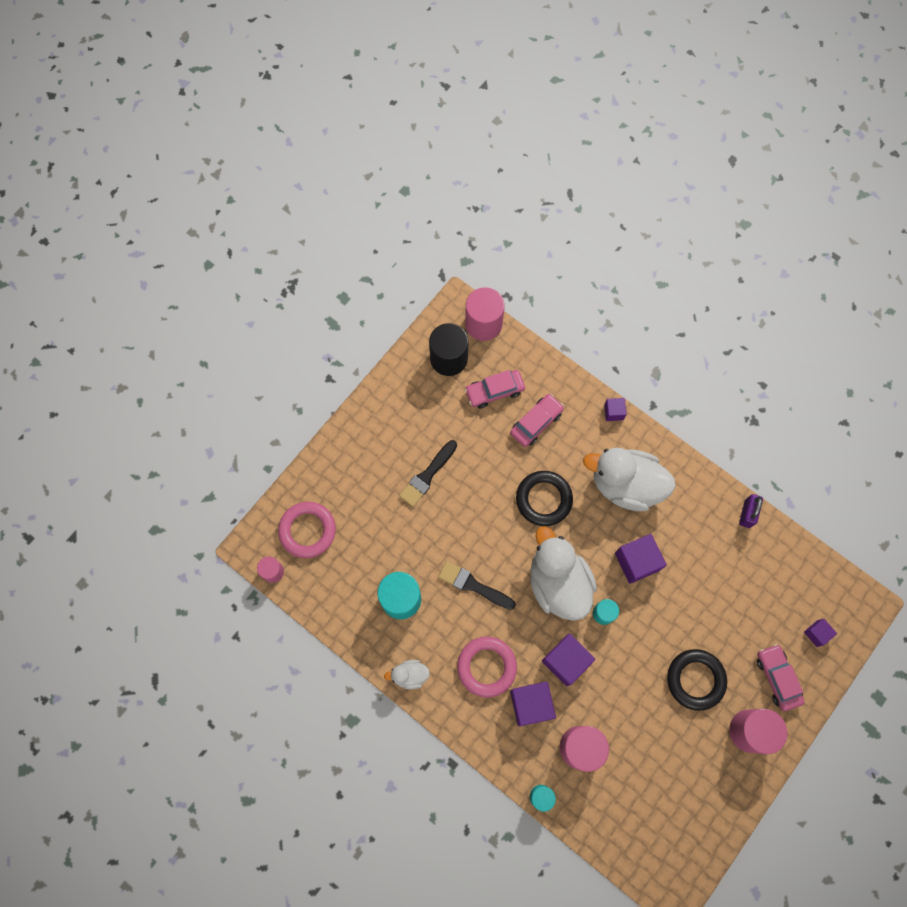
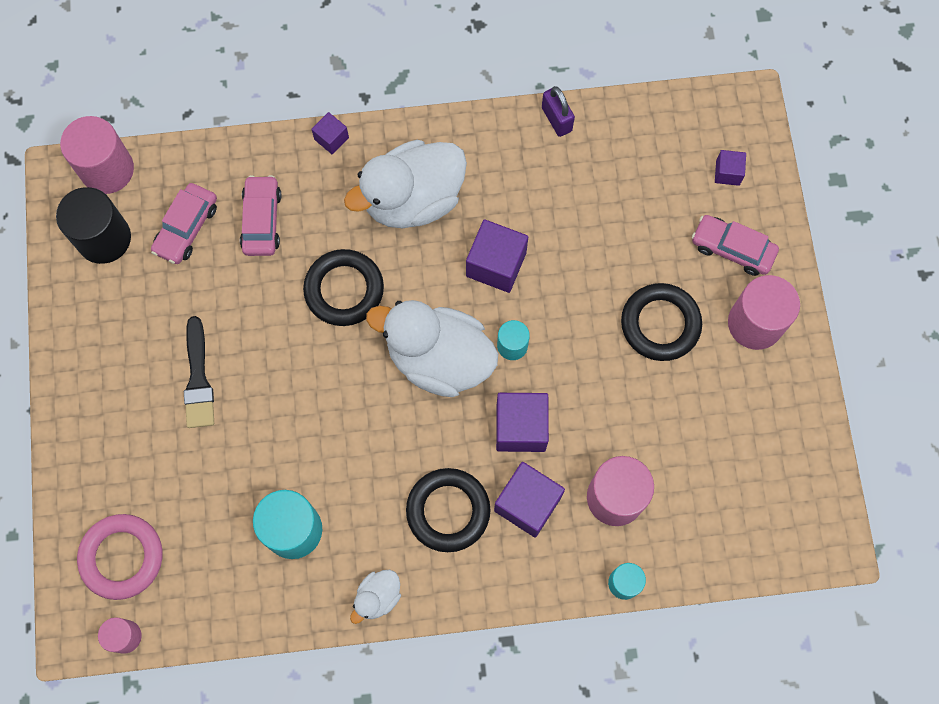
camera: 45 degrees left, 0 degrees up
(473, 585) = (355, 444): black brush -> none
(486, 667) = (448, 511): pink ring -> black ring

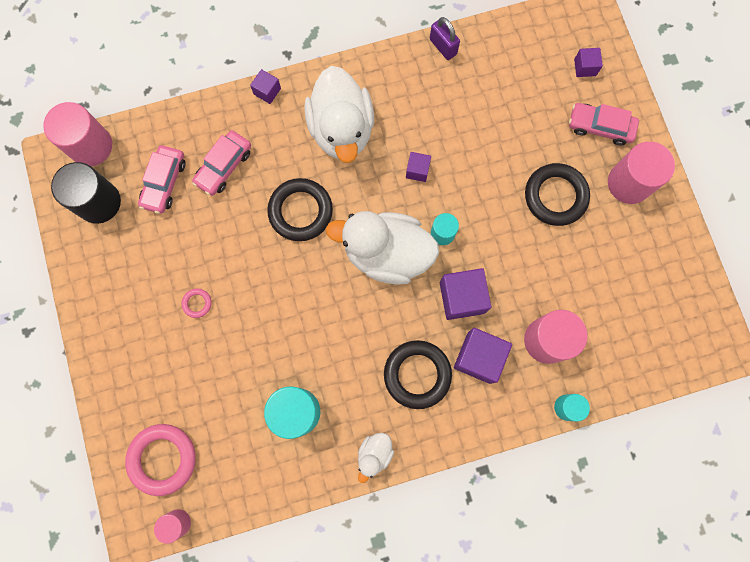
camera: 10 degrees left, 5 degrees up
(198, 379) = (197, 303): black brush -> pink ring
(262, 220) = (224, 166): pink car -> pink car turned 135 degrees counterclockwise
(413, 199) = (341, 129): white duck -> white duck turned 60 degrees counterclockwise
(496, 264) = (417, 170): purple cube -> purple cube, size x0.55

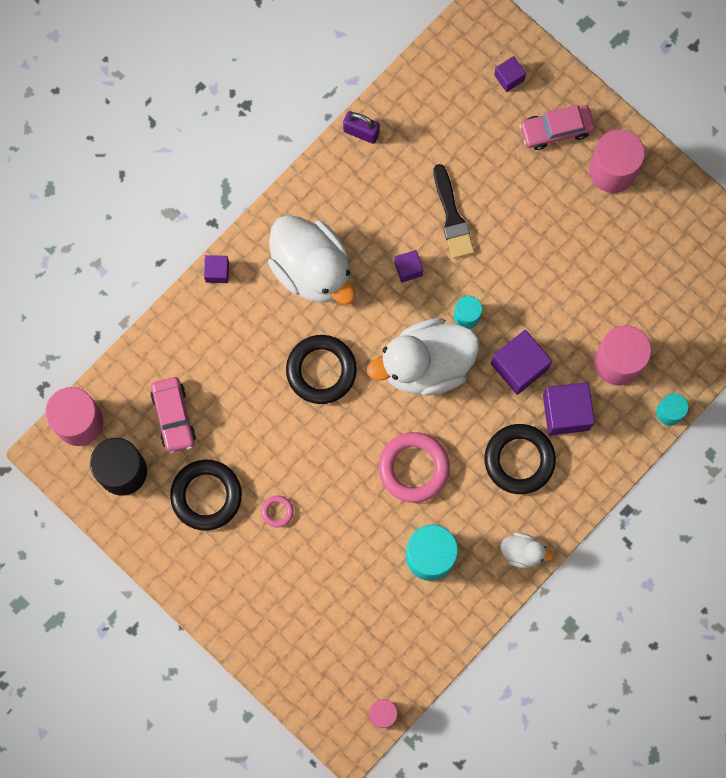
camera: 30 degrees left, 0 degrees up
(162, 459) = (334, 667): pink ring -> pink ring (413, 468)
(224, 166) = (221, 369): pink car -> none
(374, 454) = (522, 552): white duck -> white duck turned 75 degrees counterclockwise
(476, 149) = (452, 217): none -> black brush
(555, 196) = (551, 221): black ring -> black ring (206, 495)

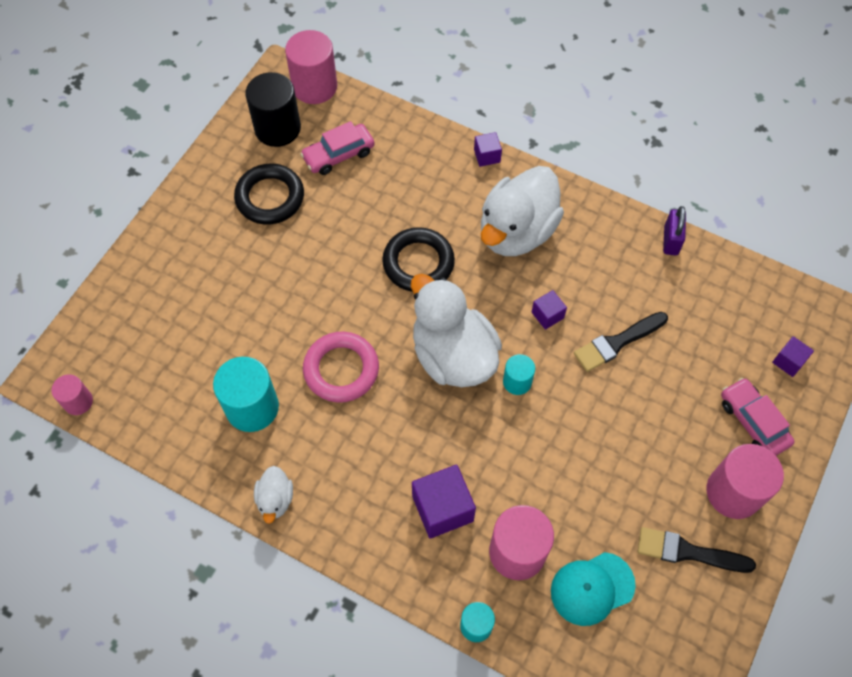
camera: 75 degrees right, 15 degrees down
(277, 511) = (268, 259): pink ring -> none
(519, 366) = (479, 447): purple cube -> none
(519, 460) = (376, 472): black ring -> none
(652, 225) = (688, 552): none -> black brush
(662, 311) = (592, 588): none -> turquoise cap

